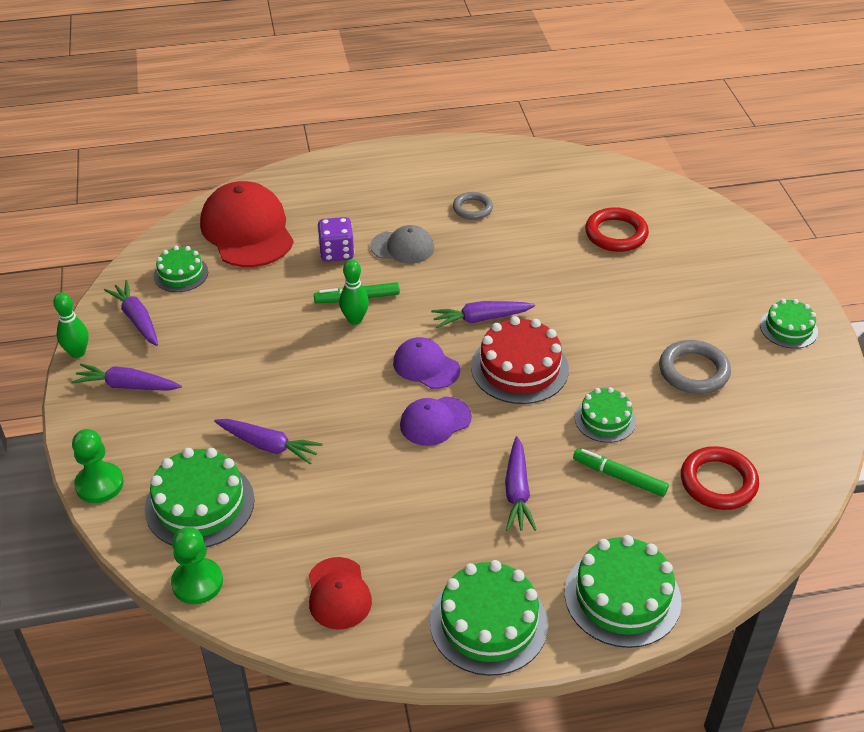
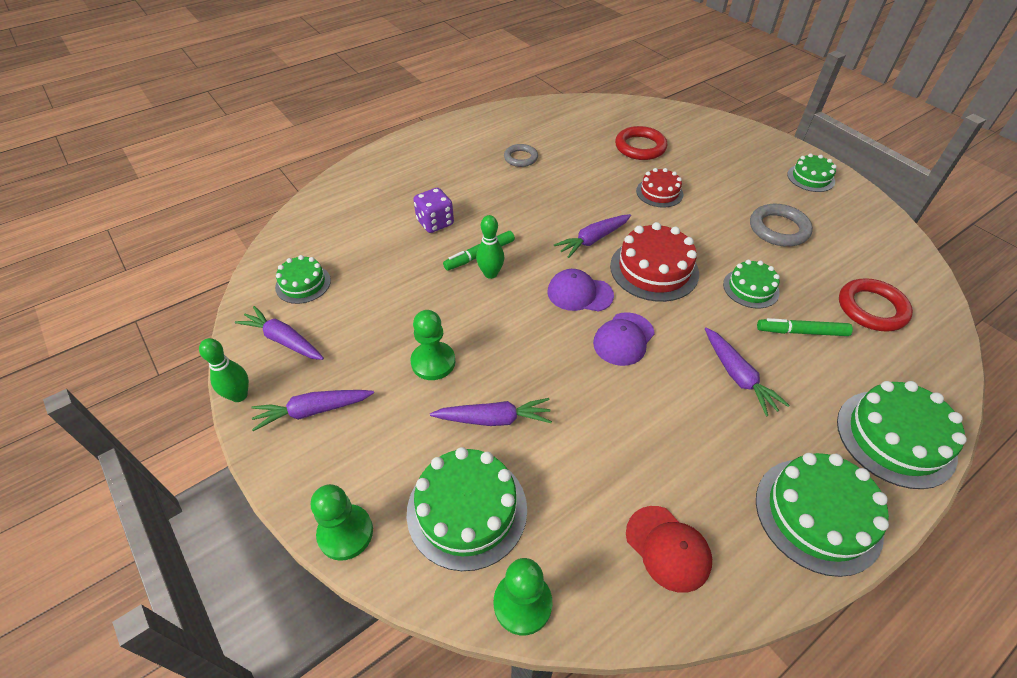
camera: 25 degrees left, 5 degrees up
(247, 230) = (342, 227): red cap -> none
(249, 381) = (433, 362): none -> green pawn
(402, 247) = (487, 202): grey cap -> none
(594, 291) = (659, 192): none -> red cake

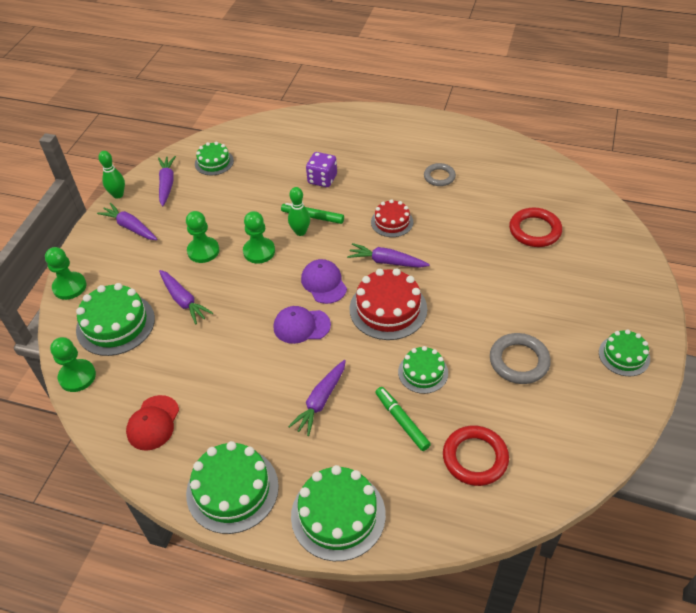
camera: 55 degrees right, 0 degrees up
(485, 317) = (259, 251): none -> green pawn
(659, 192) = (485, 270): red cake -> red cake (392, 222)

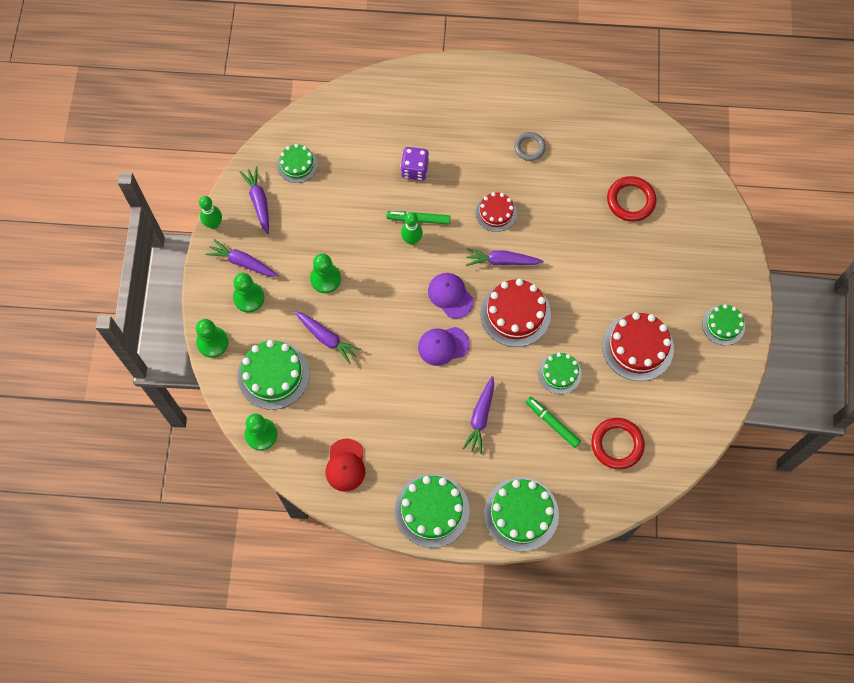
camera: 15 degrees left, 20 degrees up
(259, 251) = (379, 270): green pawn -> green pawn (249, 298)
(519, 361) = (637, 347): grey ring -> red cake

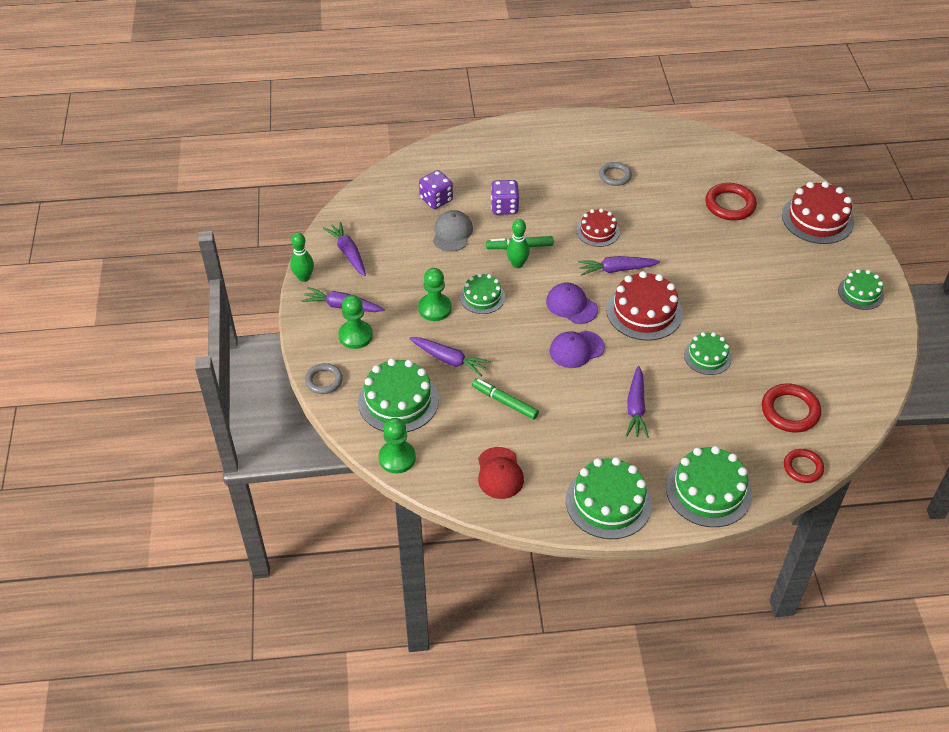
camera: 10 degrees left, 20 degrees down
(212, 342) = (324, 381): green pawn -> grey ring
(297, 164) = (381, 218): green cake -> green cake (482, 297)
(352, 150) = (436, 199): none -> purple dice
(359, 193) = (452, 233): none -> grey cap
(552, 423) = (714, 402): green marker -> green marker (504, 402)
(610, 505) = (803, 468): none -> red ring
(637, 347) = (780, 323): red cake -> red cake (817, 219)

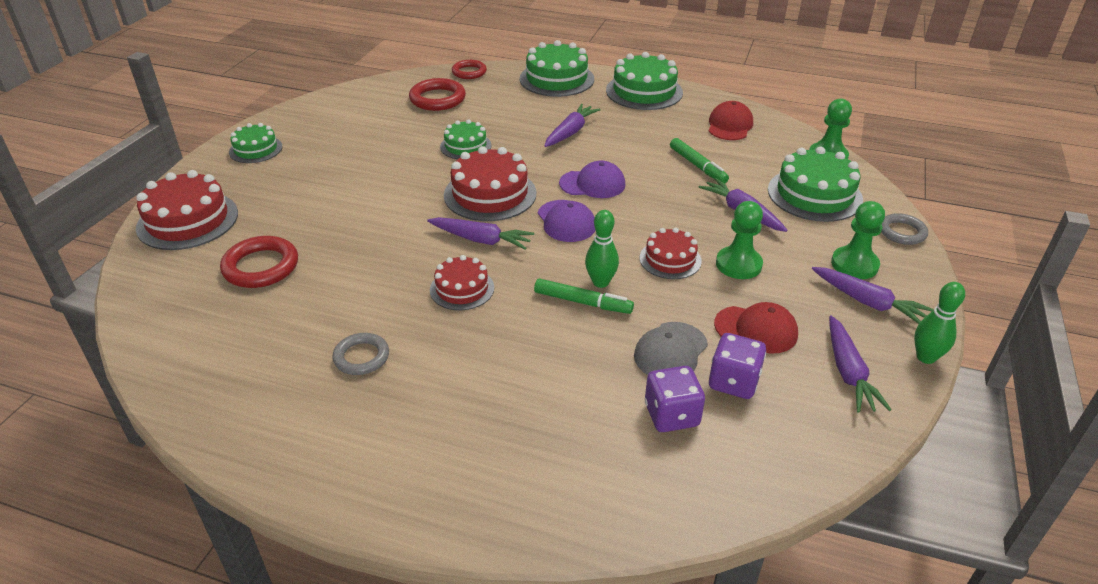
camera: 155 degrees left, 10 degrees down
(408, 263) = (756, 329): none -> red cap
(482, 297) = (670, 259): green cake -> red cake
(504, 207) = (567, 364): purple dice -> purple dice (733, 382)

